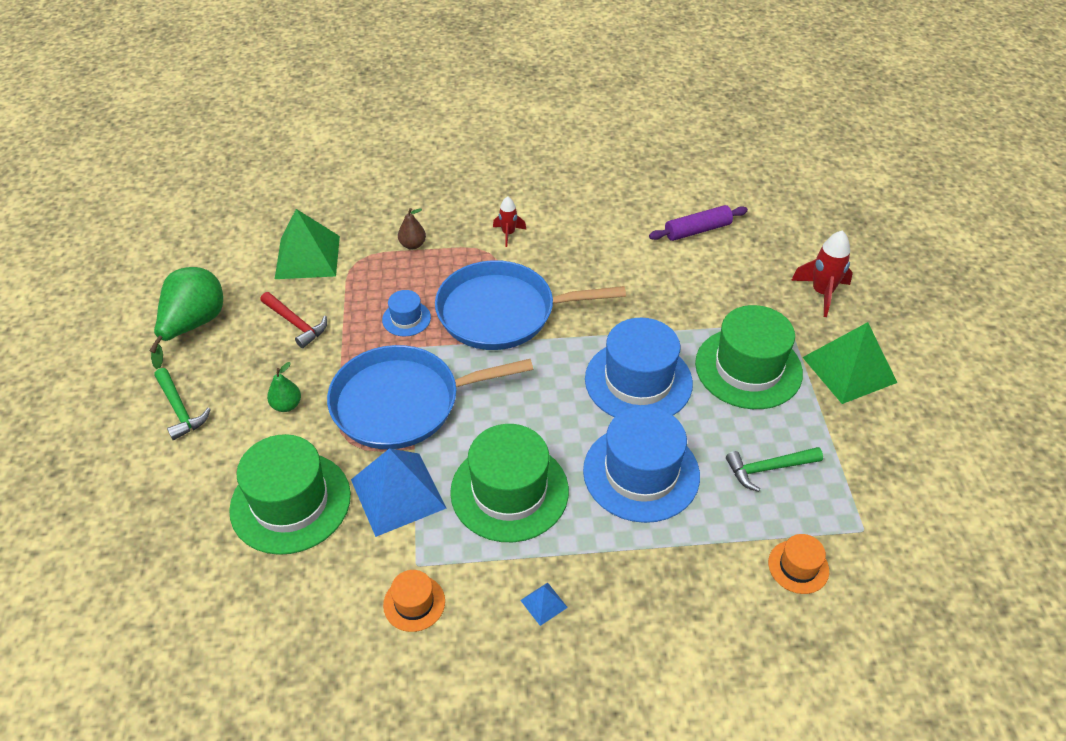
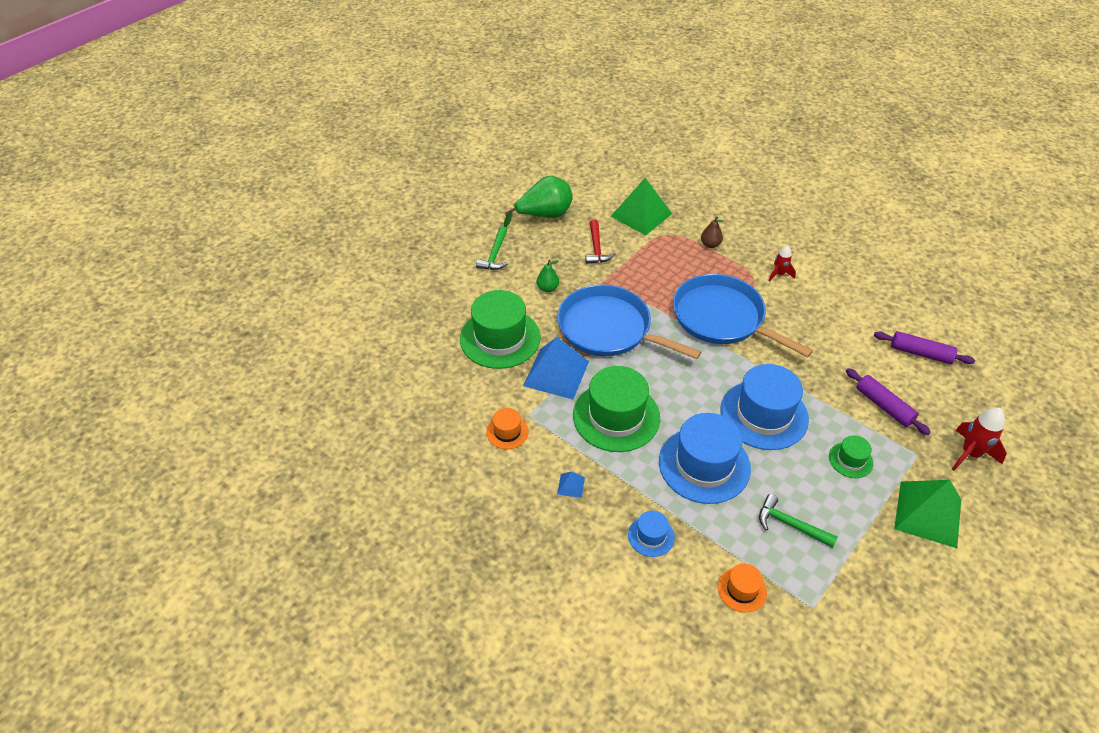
camera: 45 degrees right, 0 degrees up
(406, 318) = (660, 284): blue hat -> blue hat (651, 536)
(721, 298) = (884, 406): none -> purple rolling pin
(748, 368) = (850, 460): green hat -> green hat, size x0.48

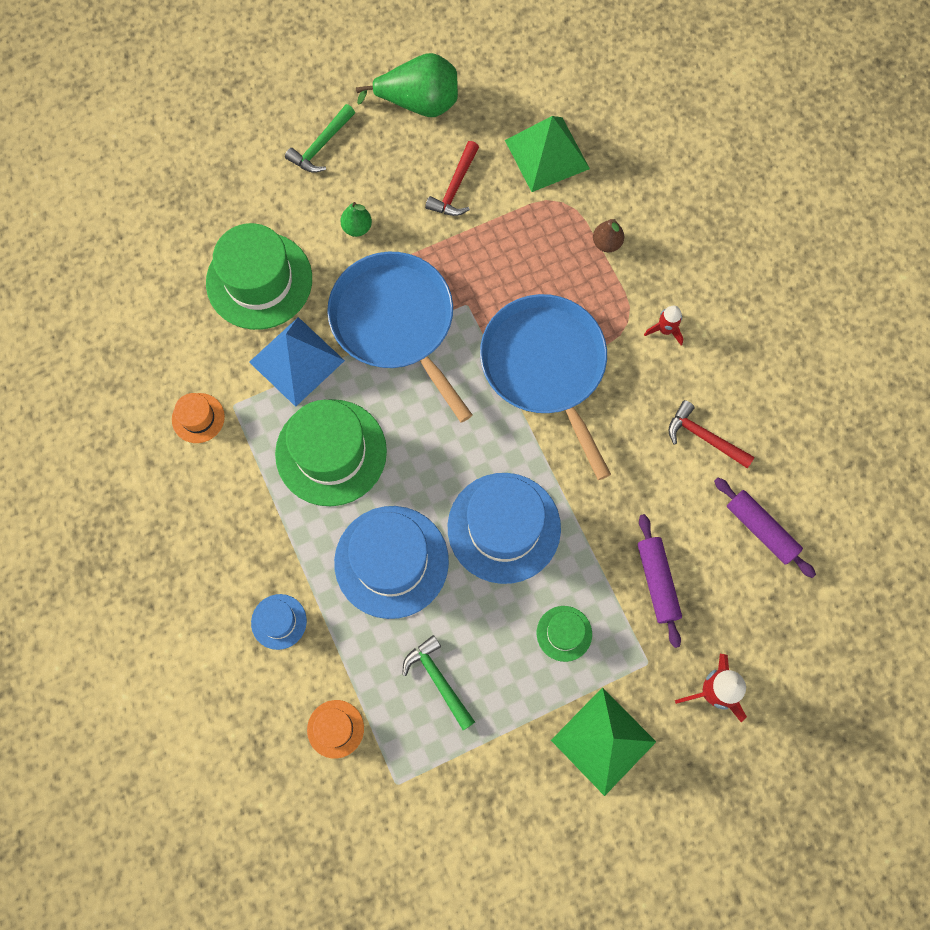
camera: 25 degrees right, 25 degrees up
(571, 485) = (229, 519): blue pyramid -> none
(846, 319) = (703, 437): none -> red hammer

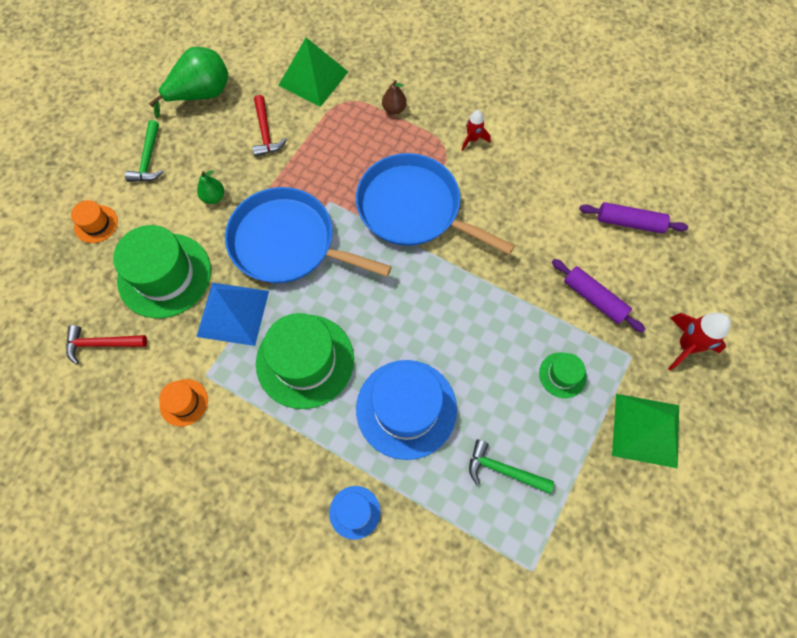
camera: 35 degrees left, 5 degrees down
(335, 729) = (457, 563): orange hat -> orange hat (96, 224)
(504, 527) = (467, 331): blue hat -> none
(703, 437) = (549, 189): red hammer -> red hammer (101, 344)

